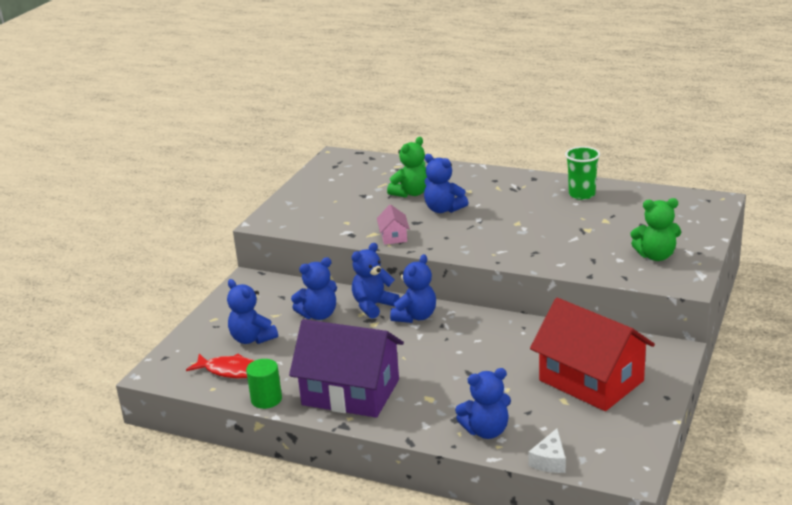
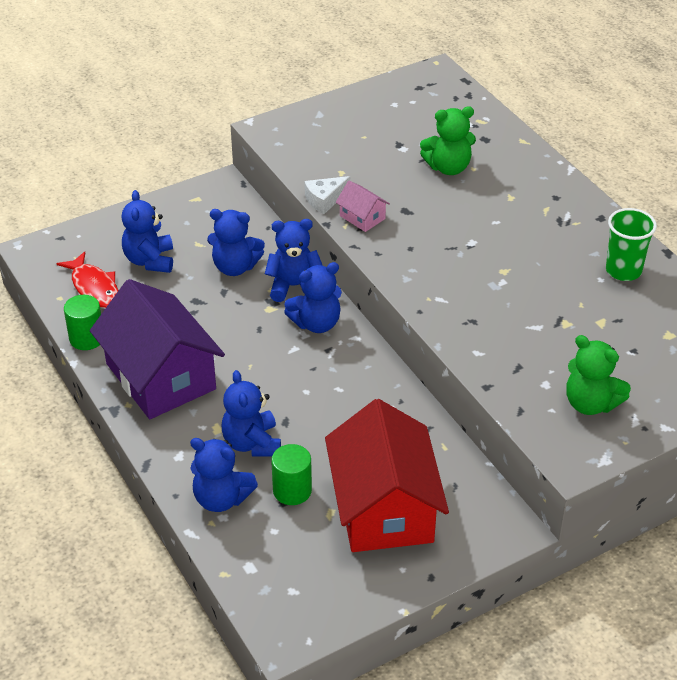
camera: 35 degrees right, 15 degrees up
(394, 236) = (362, 217): pink house -> pink house turned 75 degrees counterclockwise
(443, 209) = (453, 208): blue teddy bear -> blue teddy bear (252, 443)
(524, 402) = (292, 490): none -> green cylinder
(549, 461) = (235, 570): white cheese -> white cheese (325, 200)

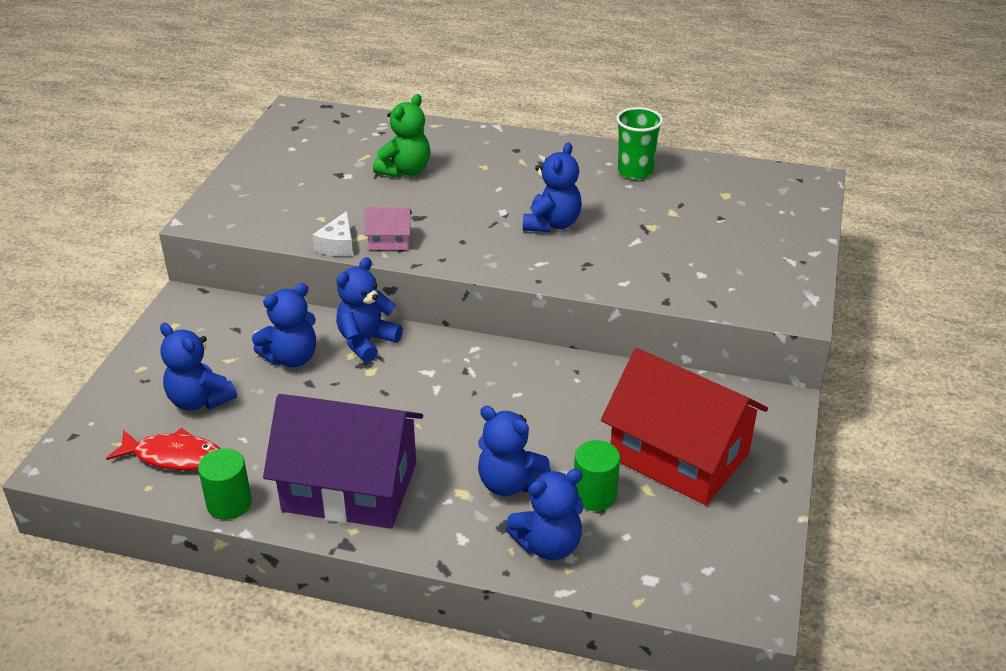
camera: 45 degrees left, 5 degrees down
(316, 323) = (427, 357): blue teddy bear -> blue teddy bear (552, 224)
(590, 403) = (748, 268): green teddy bear -> none

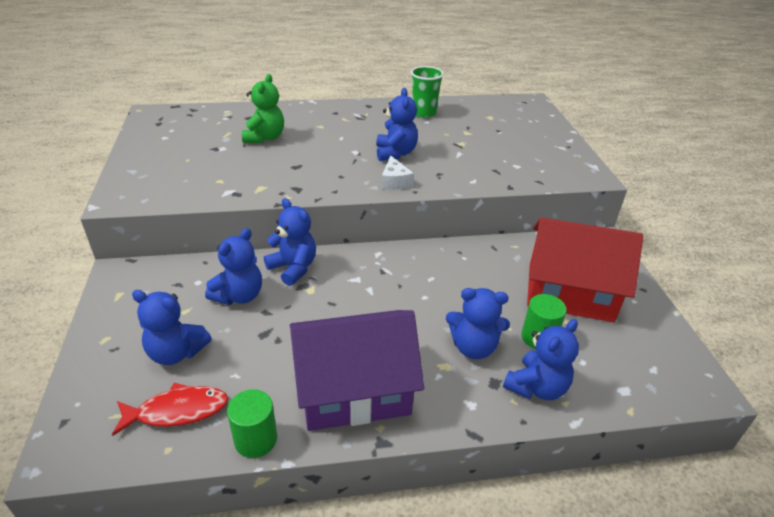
camera: 25 degrees left, 0 degrees up
(338, 245) = (246, 197): white cheese -> white cheese (394, 181)
(367, 341) = (293, 268): blue teddy bear -> blue teddy bear turned 120 degrees clockwise
(389, 241) = (285, 186): pink house -> none

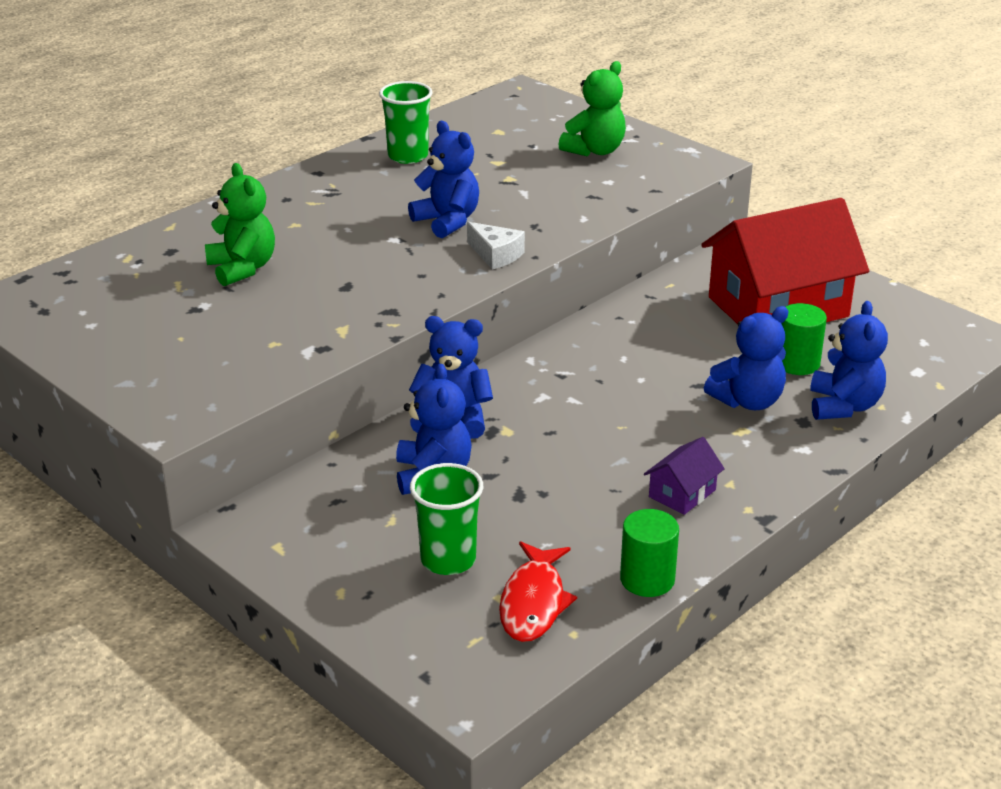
camera: 35 degrees left, 5 degrees down
(176, 352) = (448, 560): blue teddy bear -> green cup
(177, 411) = (533, 602): red fish -> red fish turned 150 degrees clockwise
(353, 389) = (682, 493): purple house -> purple house, size x0.41
(531, 146) = (595, 150): none -> green teddy bear

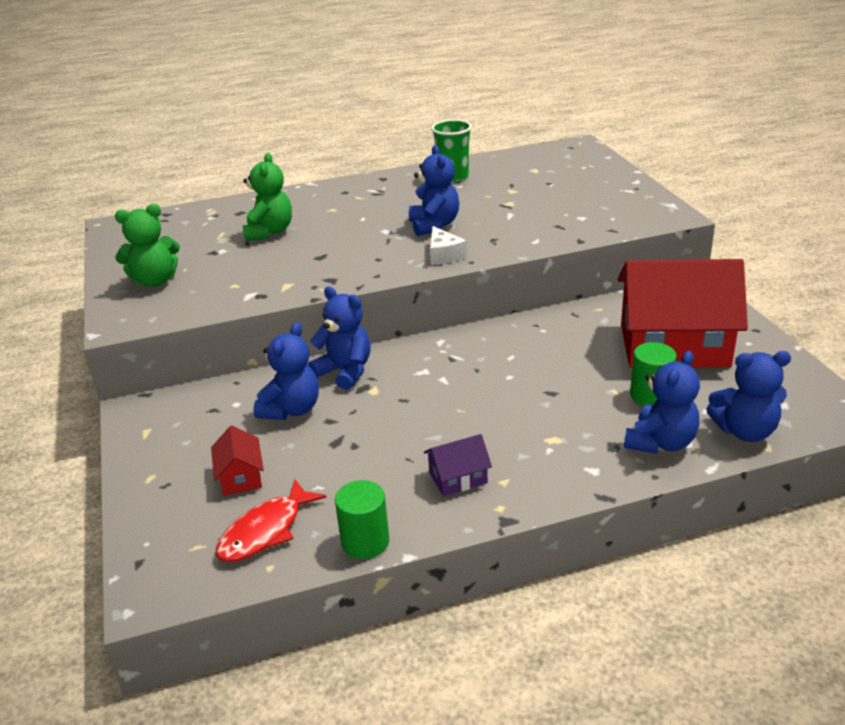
camera: 30 degrees right, 0 degrees up
(448, 560) = (240, 476): green cup -> red house
(595, 150) = (593, 194): green teddy bear -> green teddy bear (155, 281)
(748, 401) = (580, 416): blue teddy bear -> blue teddy bear (745, 431)

